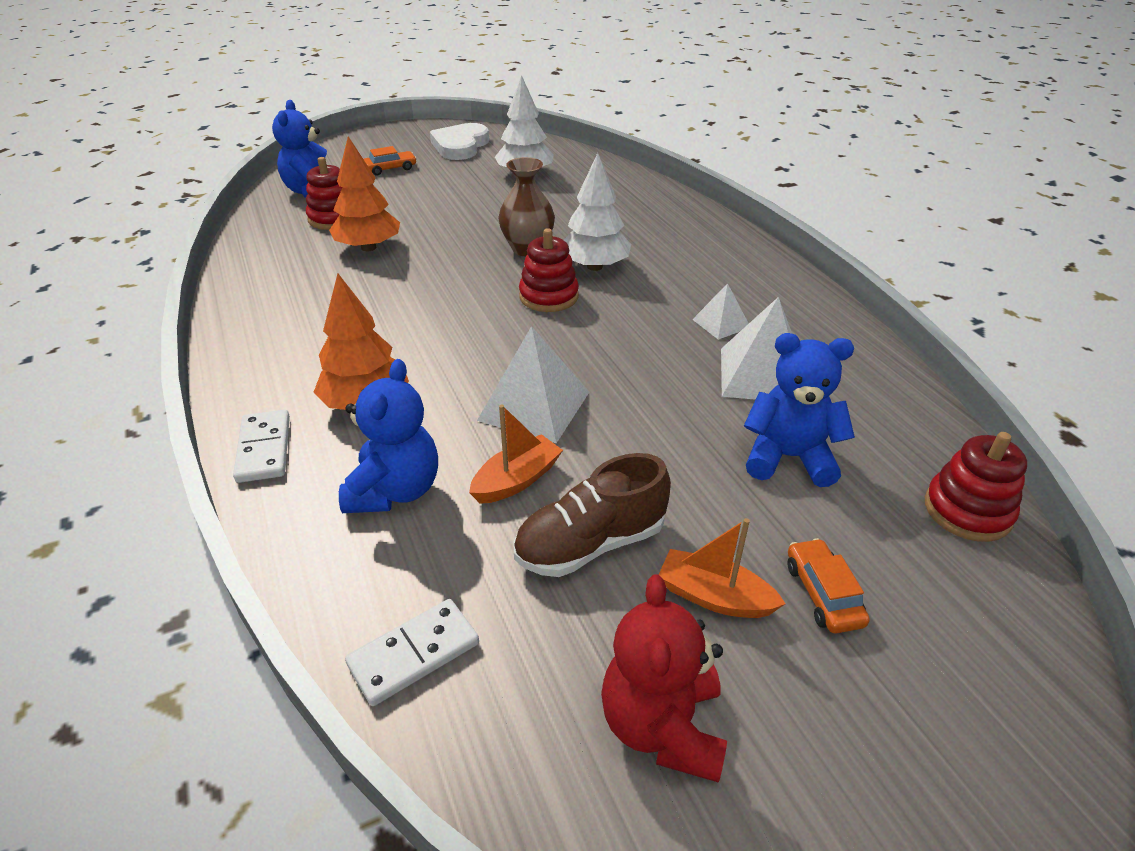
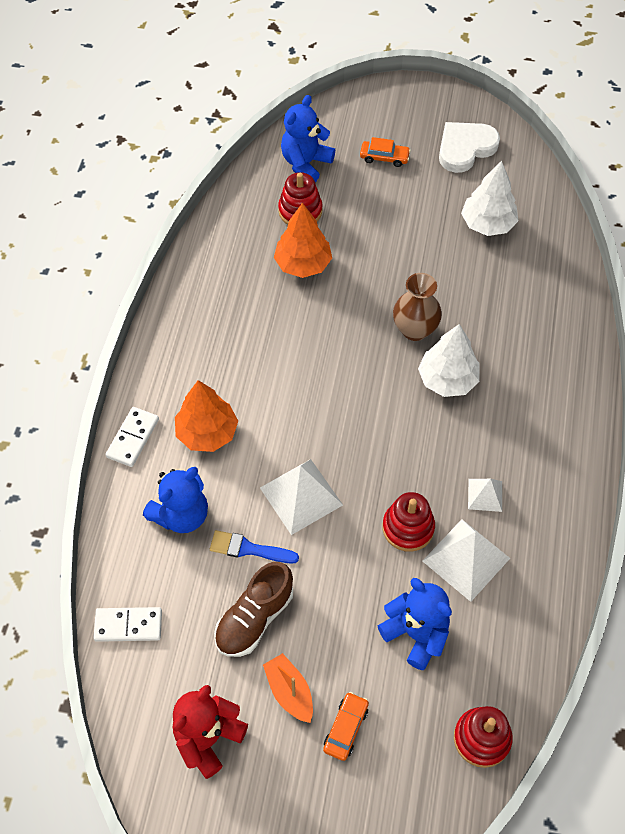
camera: 35 degrees right, 20 degrees up
(516, 480) = (249, 549): orange boat -> blue brush
(549, 296) = (388, 395): red stacking toy -> red stacking toy (408, 528)
(590, 544) = (254, 618): brown shoe -> brown shoe turned 60 degrees counterclockwise

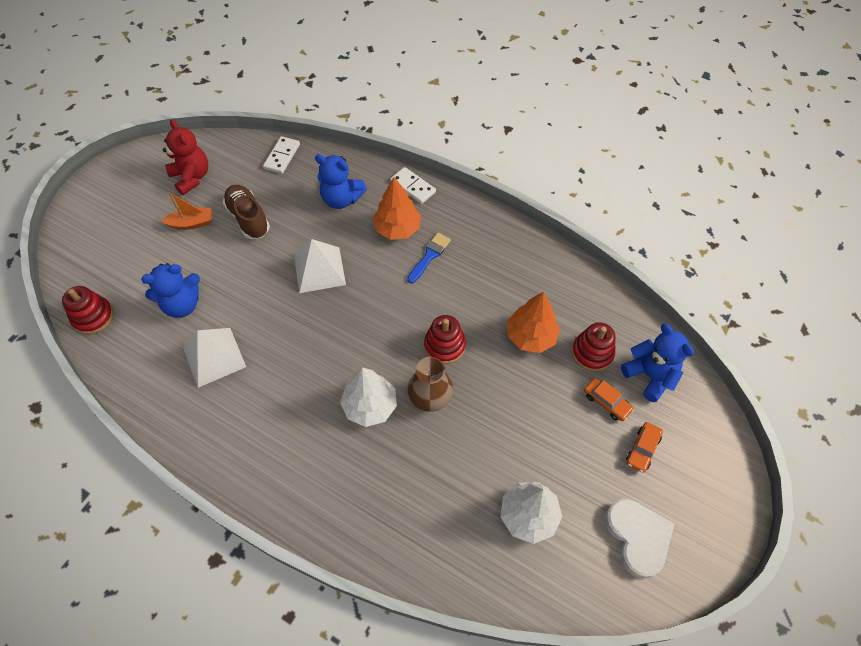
camera: 110 degrees right, 0 degrees up
(181, 515) = (341, 199): blue teddy bear -> blue teddy bear turned 45 degrees counterclockwise
(249, 549) = (297, 229): blue brush -> blue brush (429, 256)
(346, 728) = (151, 245): orange car -> orange car (606, 402)
(408, 528) = (259, 328): red stacking toy -> red stacking toy (444, 345)
(485, 495) = (256, 391): white pyramid -> none

